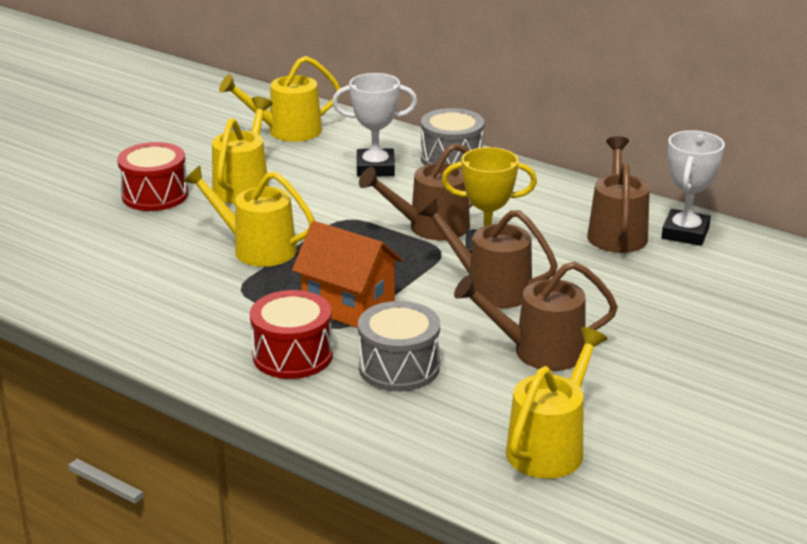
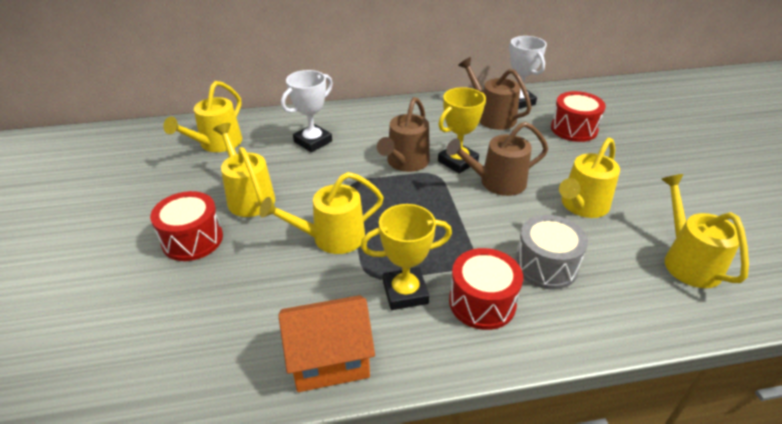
camera: 45 degrees left, 10 degrees up
(245, 314) = (405, 292): none -> yellow trophy
(348, 306) = (451, 243): orange house -> orange house (330, 360)
(451, 158) = (345, 115): grey drum -> none
(538, 351) = (582, 206): brown watering can -> yellow watering can
(695, 290) = (574, 129): none -> red drum

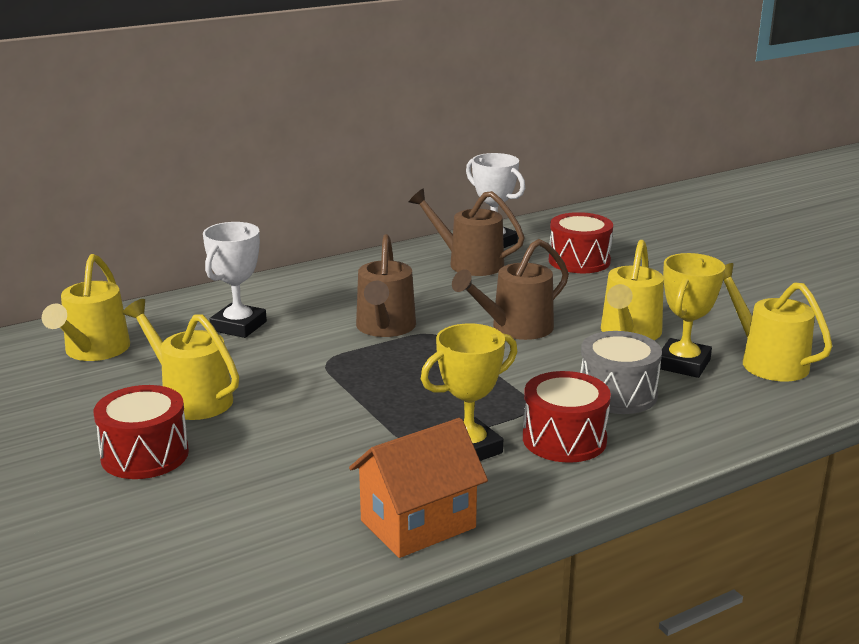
camera: 20 degrees left, 15 degrees down
(331, 238) = (338, 418): yellow watering can -> none
(457, 161) = (453, 316): yellow trophy -> yellow trophy (683, 364)

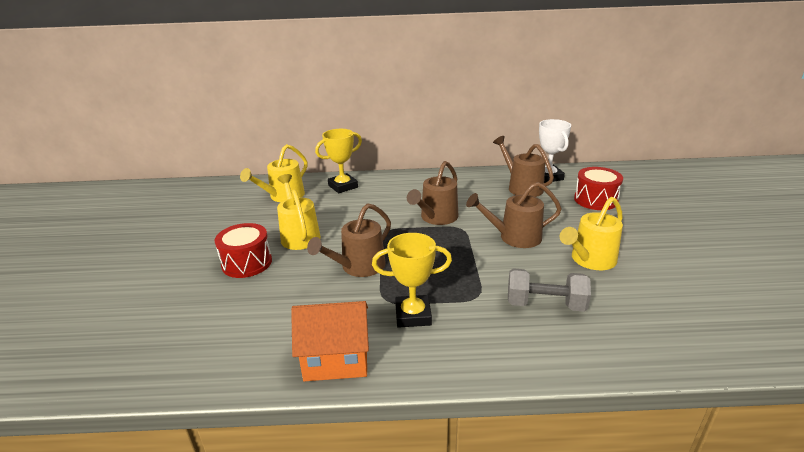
camera: 30 degrees right, 5 degrees up
(238, 326) = (361, 198): white trophy -> none
(333, 415) = (358, 267): none -> brown watering can
(564, 439) = (480, 328): red drum -> none
(617, 394) = (545, 304): grey drum -> grey dumbbell
(683, 364) = (613, 295): yellow trophy -> yellow trophy (343, 186)
(767, 361) = (684, 311): yellow watering can -> none

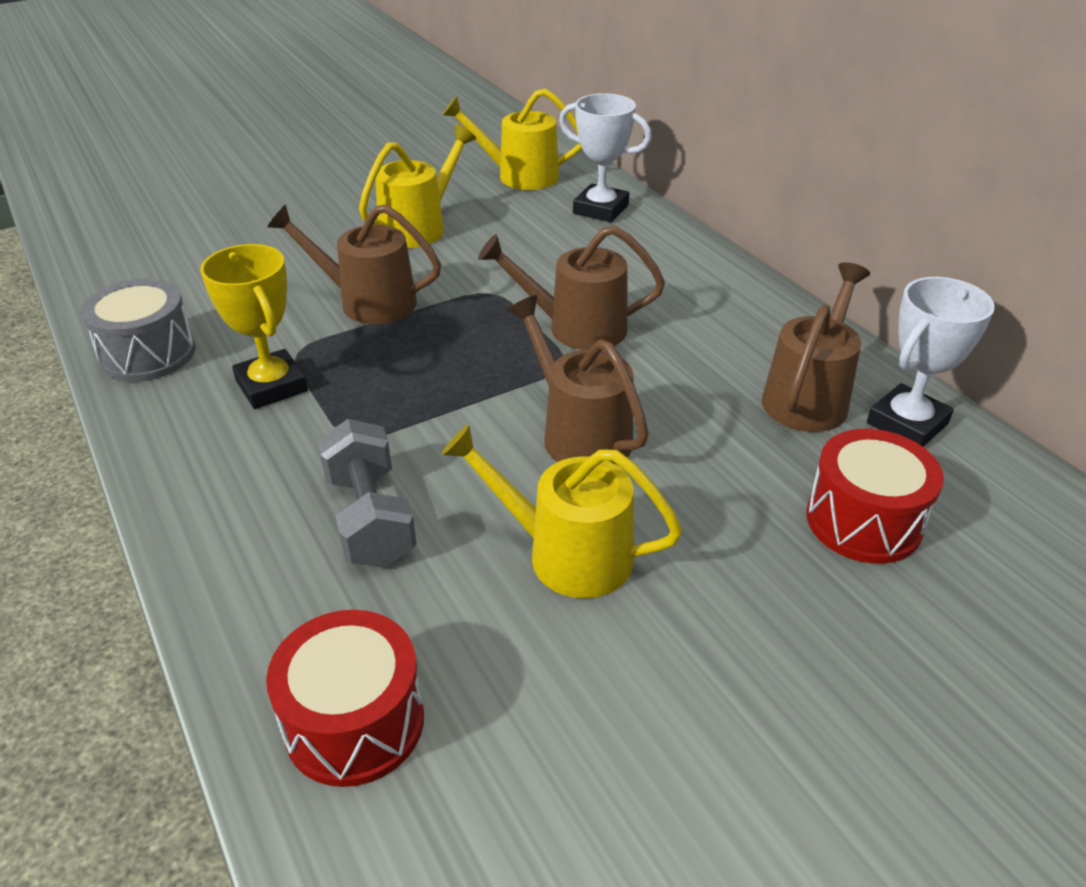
camera: 60 degrees right, 10 degrees up
(247, 263) = (323, 217): red drum -> red drum (354, 722)
(336, 360) = (148, 354): orange house -> grey drum
(343, 186) = (601, 209): yellow trophy -> white trophy

